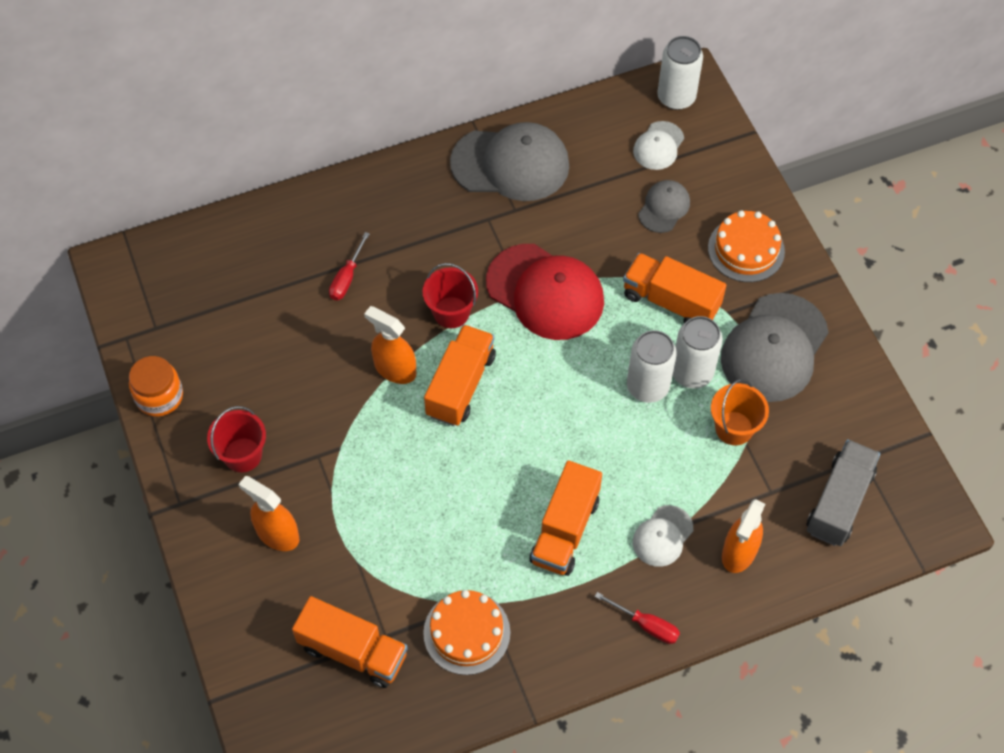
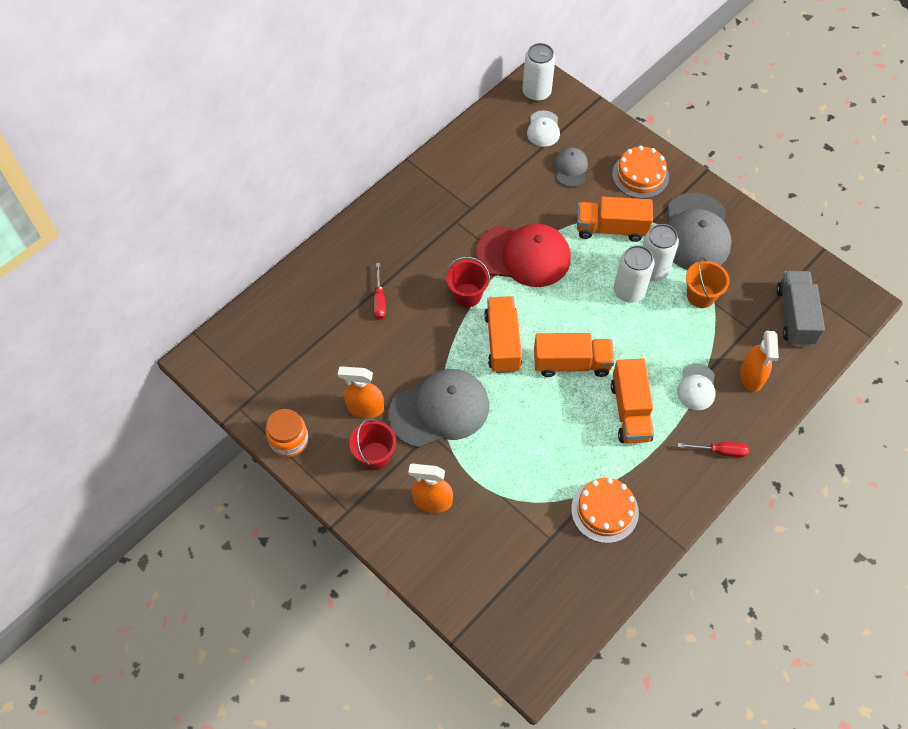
camera: 25 degrees left, 0 degrees up
(353, 651) = (533, 559): orange truck -> orange truck (571, 363)
(395, 369) = (450, 350): orange spray bottle -> orange spray bottle (365, 408)
(510, 164) = (450, 178): grey cap -> grey cap (439, 410)

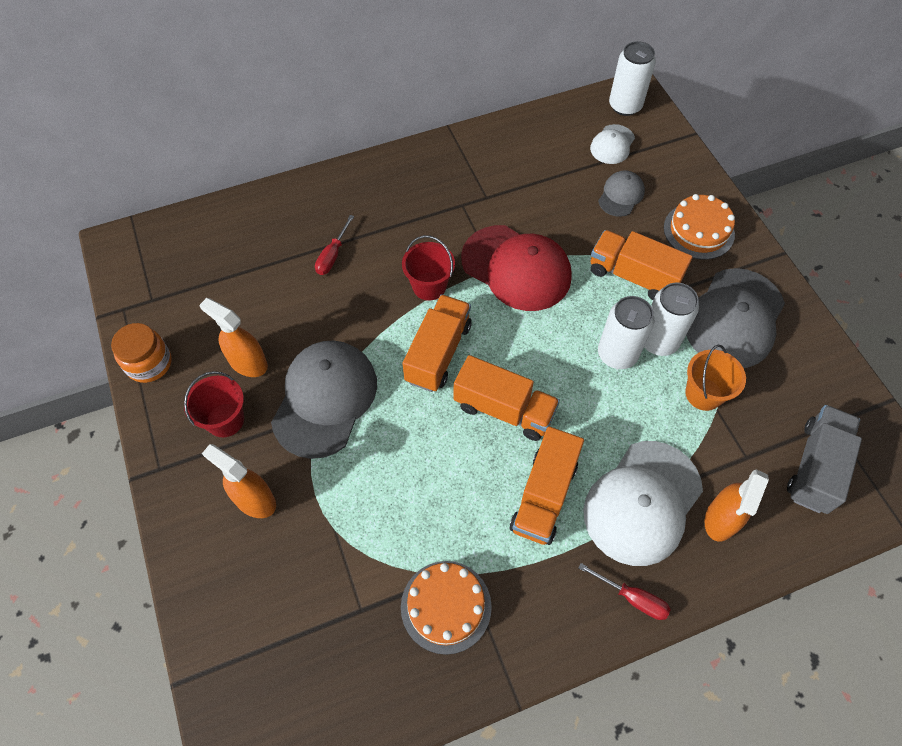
camera: 25 degrees right, 0 degrees up
(439, 410) = (325, 399): grey cap -> grey cap turned 75 degrees counterclockwise
(696, 387) = (642, 502): white cap -> white cap, size x1.96

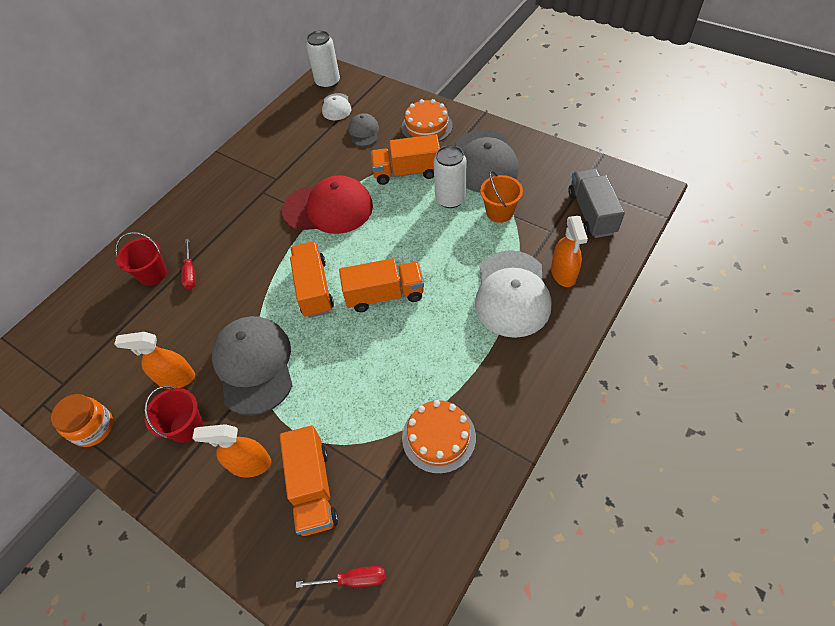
camera: 30 degrees left, 5 degrees down
(429, 286) = (276, 252): red bucket -> red bucket (153, 274)
(544, 496) = (450, 329): orange truck -> orange truck (313, 488)
(617, 354) = (431, 221): white can -> none
(632, 598) = (548, 351): red screwdriver -> red screwdriver (353, 579)

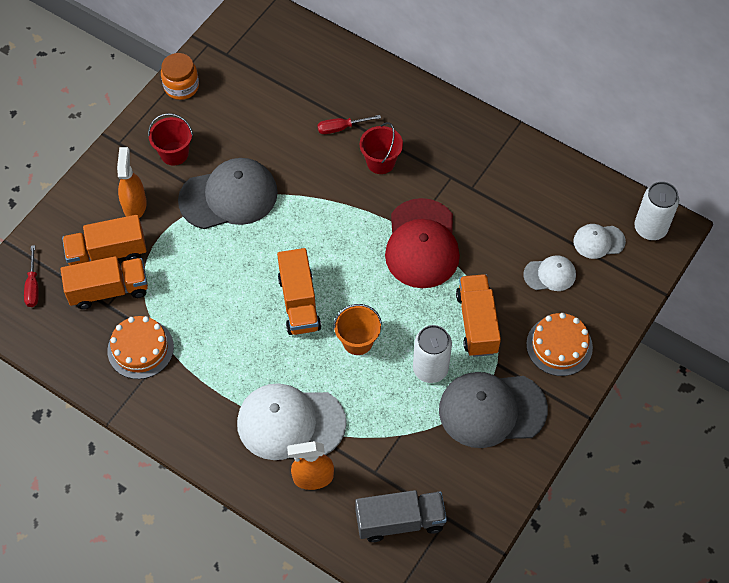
camera: 85 degrees right, 5 degrees up
(153, 274) = (342, 96): red bucket -> red bucket (380, 162)
(176, 378) = (222, 137): orange spray bottle -> none
(314, 288) = (313, 238): orange truck -> orange truck (109, 290)
(364, 132) = (550, 274): grey cap -> white cap
(499, 212) = (407, 420): orange bucket -> orange bucket (357, 341)

